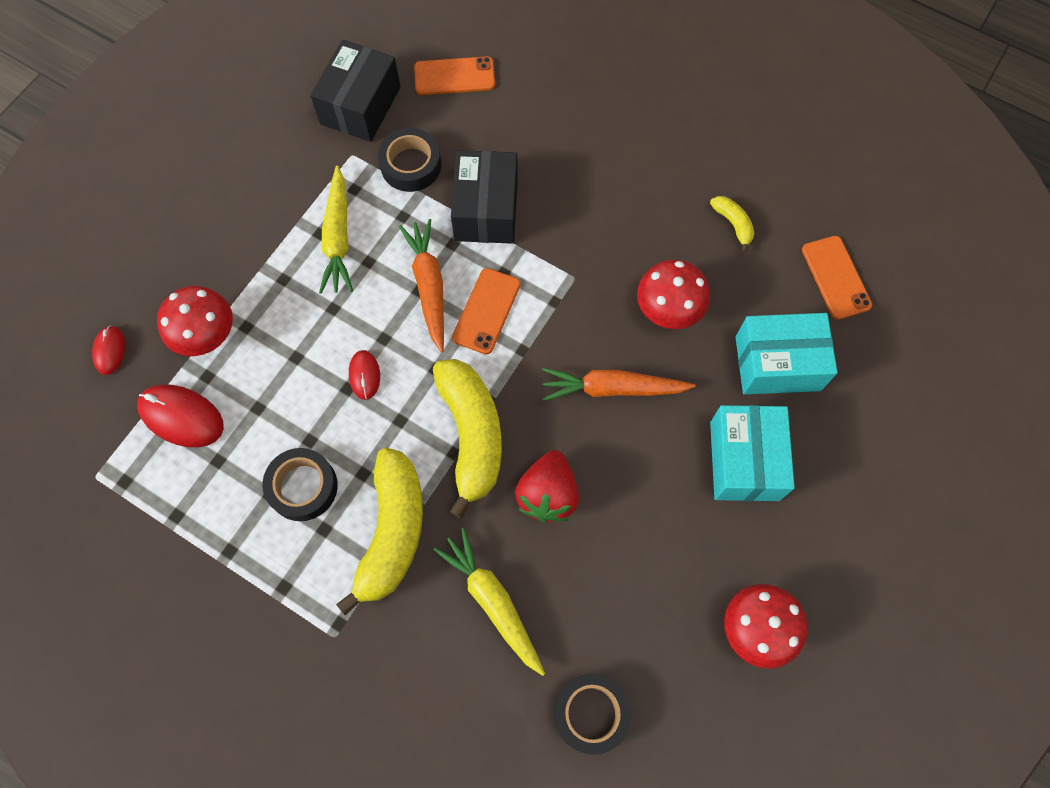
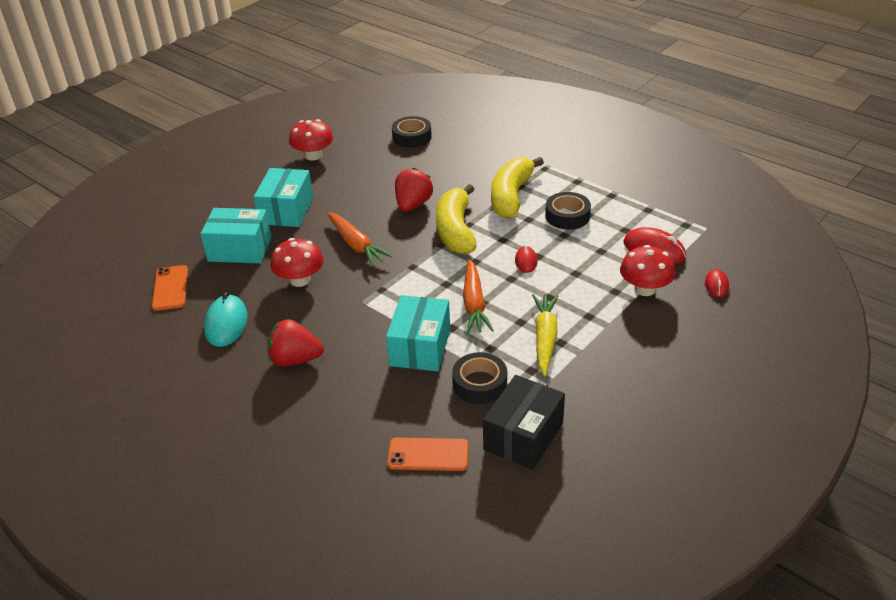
camera: 170 degrees left, 30 degrees down
(486, 210) = (420, 347): black box -> turquoise box
(486, 311) = (433, 287): orange phone -> none
(493, 601) = (455, 171): yellow carrot -> none
(612, 388) = (356, 245): orange carrot -> orange carrot turned 45 degrees clockwise
(628, 178) = (295, 360): none -> red strawberry
(733, 224) = (226, 323): yellow banana -> turquoise mouse

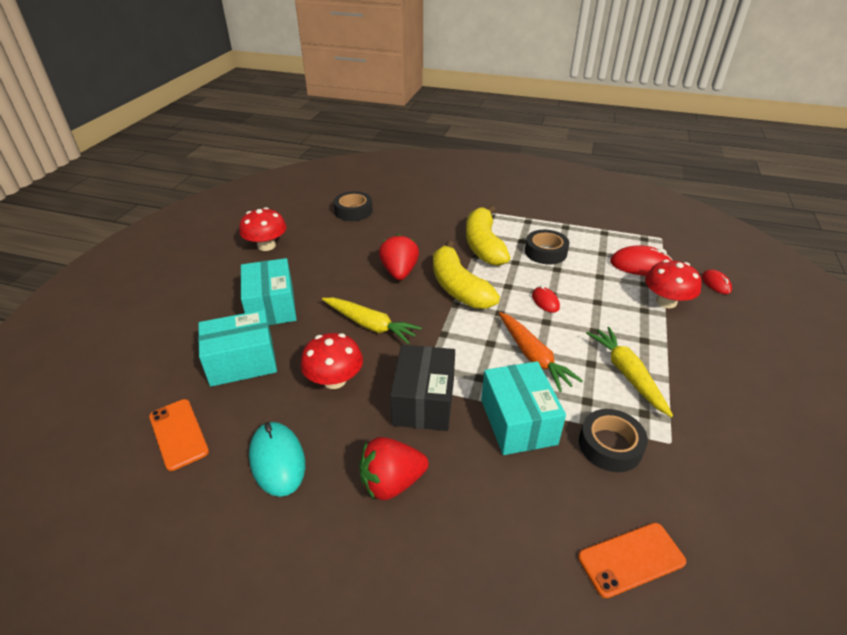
camera: 25 degrees left, 0 degrees up
(356, 245) = (370, 325): orange carrot -> yellow carrot
(523, 436) = (703, 495): black box -> black box (423, 401)

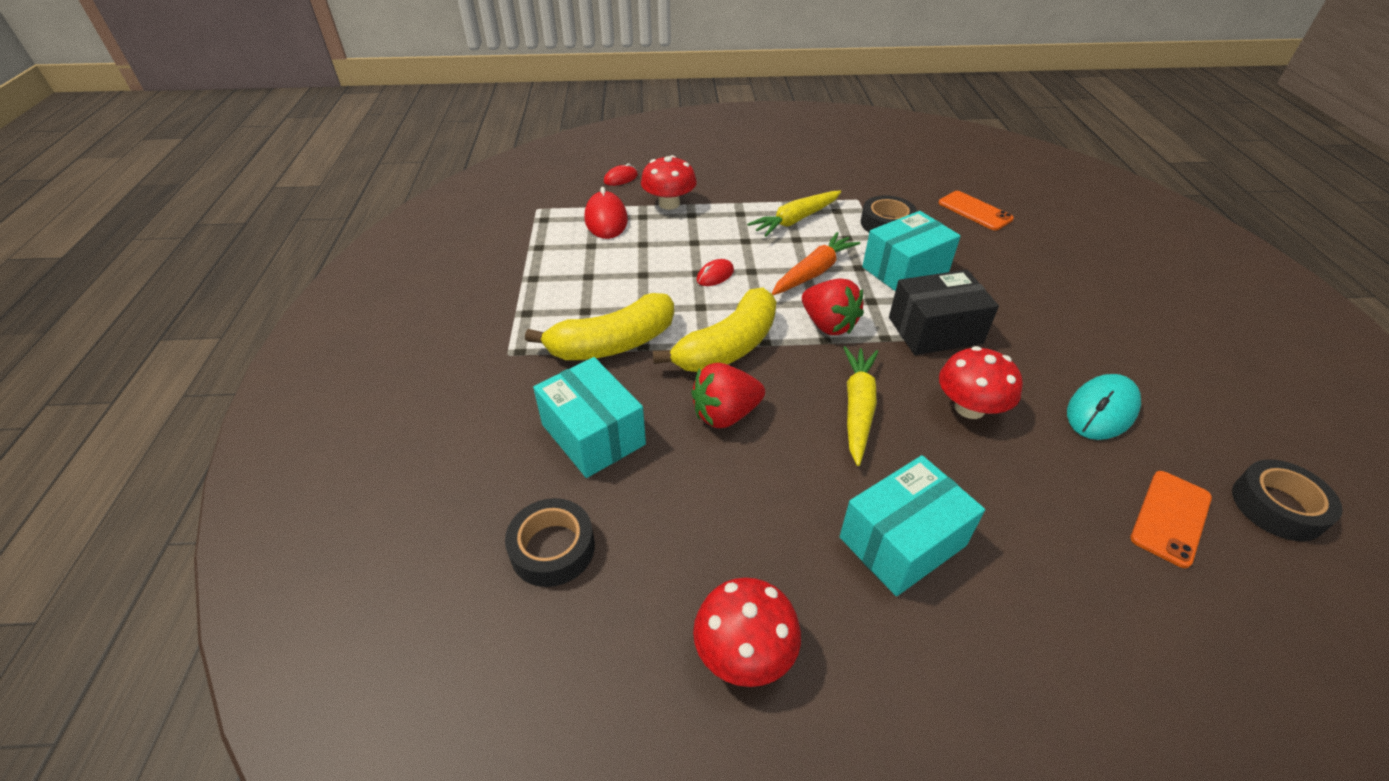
camera: 110 degrees left, 5 degrees up
(242, 362) = (1026, 516): turquoise box -> turquoise box (593, 434)
(391, 482) = (1038, 326): red strawberry -> red strawberry (828, 325)
(545, 252) = (607, 287): black tape -> black tape (1277, 506)

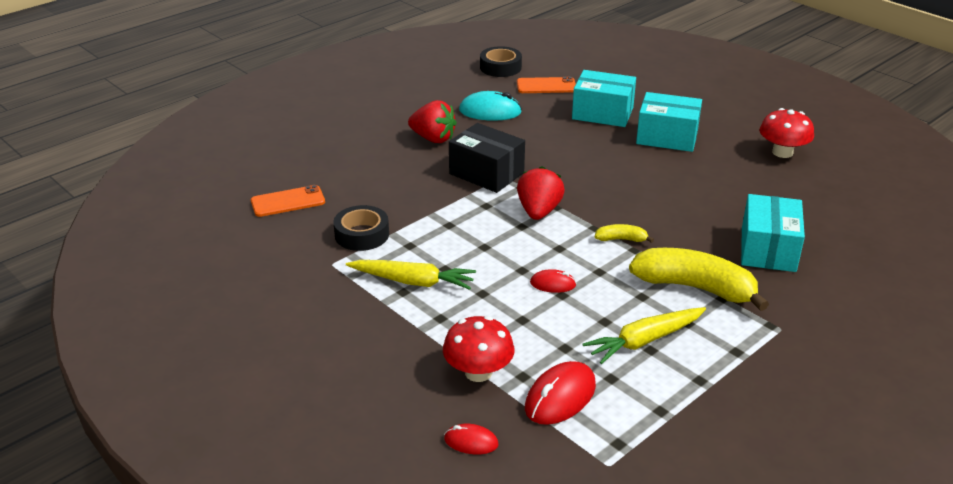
camera: 130 degrees left, 10 degrees down
(552, 548) = (840, 220): black tape -> none
(725, 414) = (676, 213): red strawberry -> red strawberry (433, 139)
(728, 347) = (621, 239): yellow banana -> yellow banana, size x0.45
(813, 272) = (483, 241): orange carrot -> none
(858, 408) = (600, 175): yellow carrot -> yellow carrot (644, 341)
(905, 270) = (425, 205): turquoise box -> turquoise box (602, 113)
(969, 407) = (545, 145): red mushroom -> none
(975, 211) = (288, 201): orange phone -> orange phone turned 60 degrees clockwise

